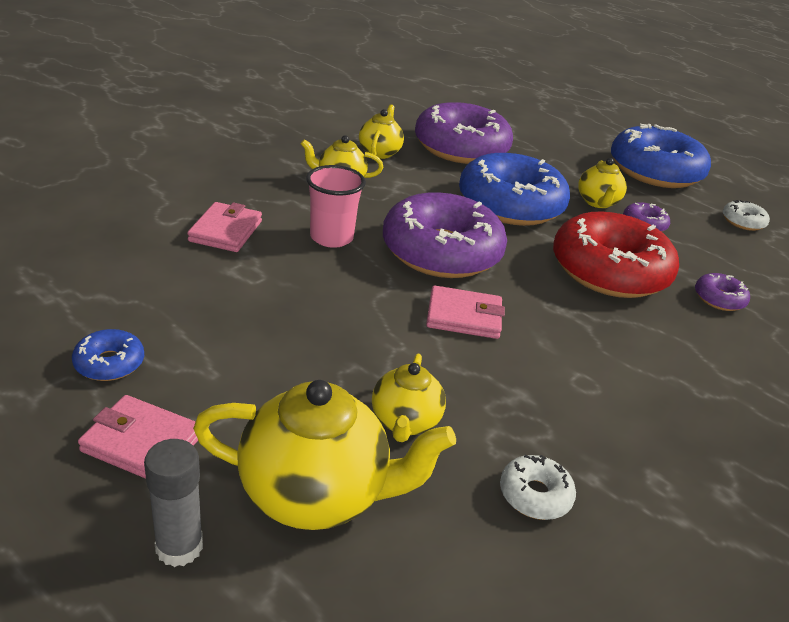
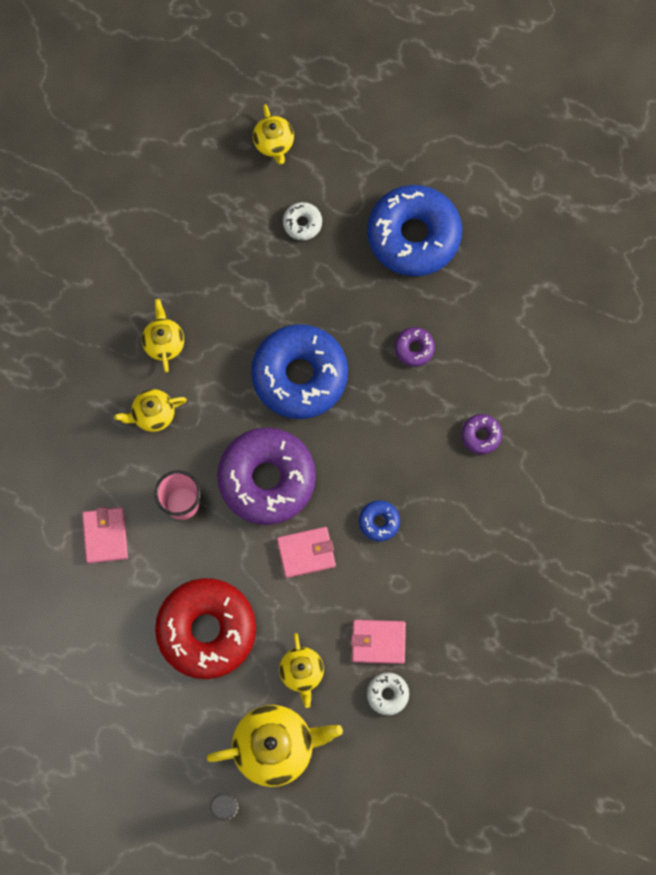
camera: 15 degrees left, 40 degrees up
(109, 363) = (116, 706): blue donut -> blue donut (379, 522)
(142, 443) = (171, 755): pink wallet -> pink wallet (378, 642)
(461, 148) = (230, 291): purple donut -> none
(597, 202) = (370, 330): yellow teapot -> yellow teapot (274, 143)
(609, 271) = (396, 438): red donut -> red donut (207, 630)
(743, 222) = (497, 296): white donut -> white donut (302, 223)

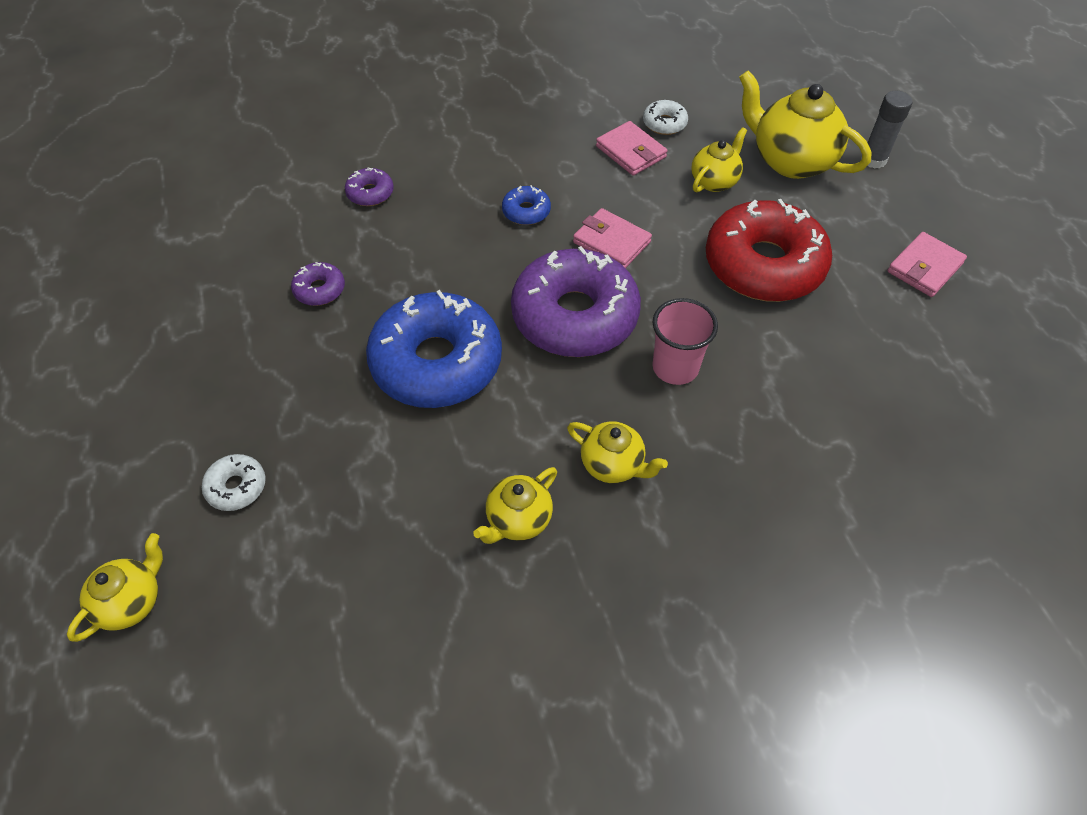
camera: 130 degrees left, 20 degrees down
(105, 536) = (783, 409): pink wallet -> pink wallet (924, 268)
(413, 236) = (176, 370): blue donut -> none

